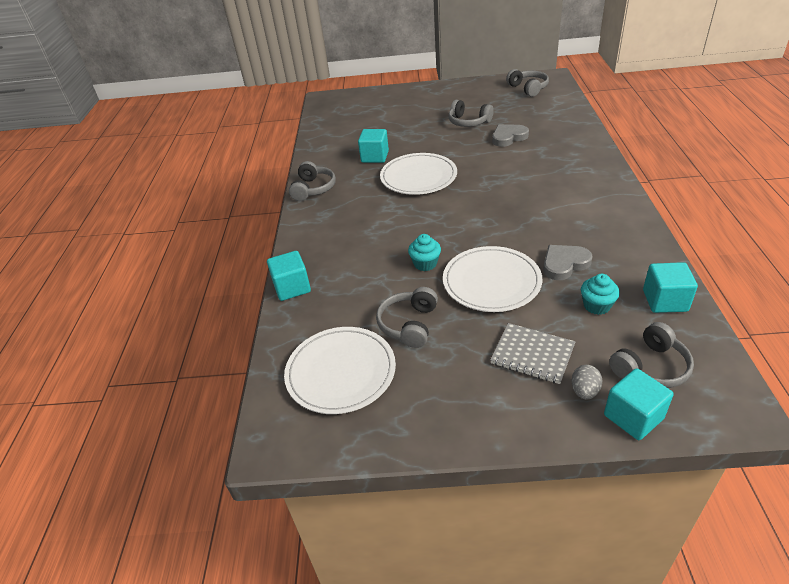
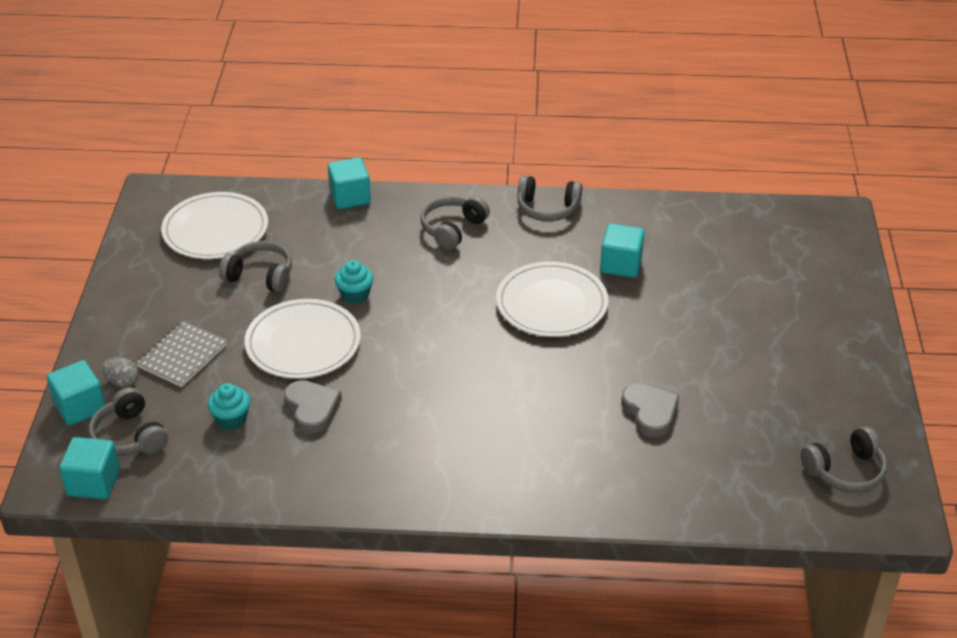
camera: 90 degrees right, 0 degrees up
(468, 122) = (715, 373): grey headphones -> grey headphones (452, 229)
(665, 300) = (216, 477): turquoise cube -> turquoise cube (93, 483)

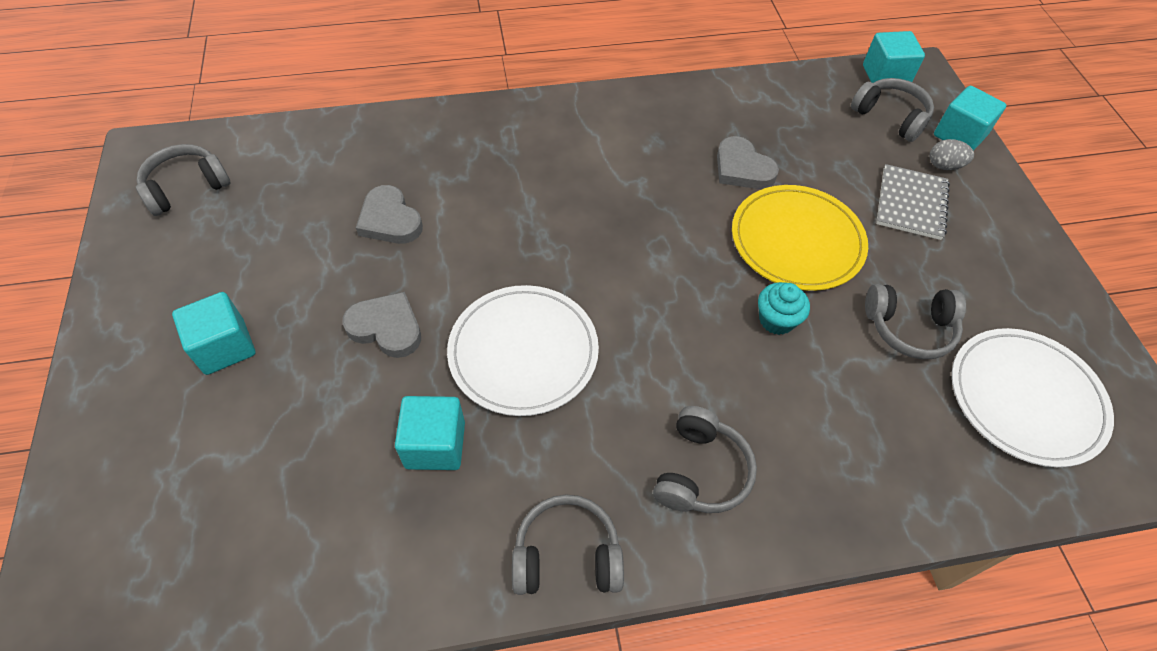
camera: 165 degrees right, 15 degrees up
(231, 419) = (812, 146): turquoise cupcake -> none
(303, 343) = (797, 241): white plate -> yellow plate
(350, 197) = (887, 513): turquoise cube -> turquoise cube (225, 347)
(653, 333) = (386, 327): none -> grey heart

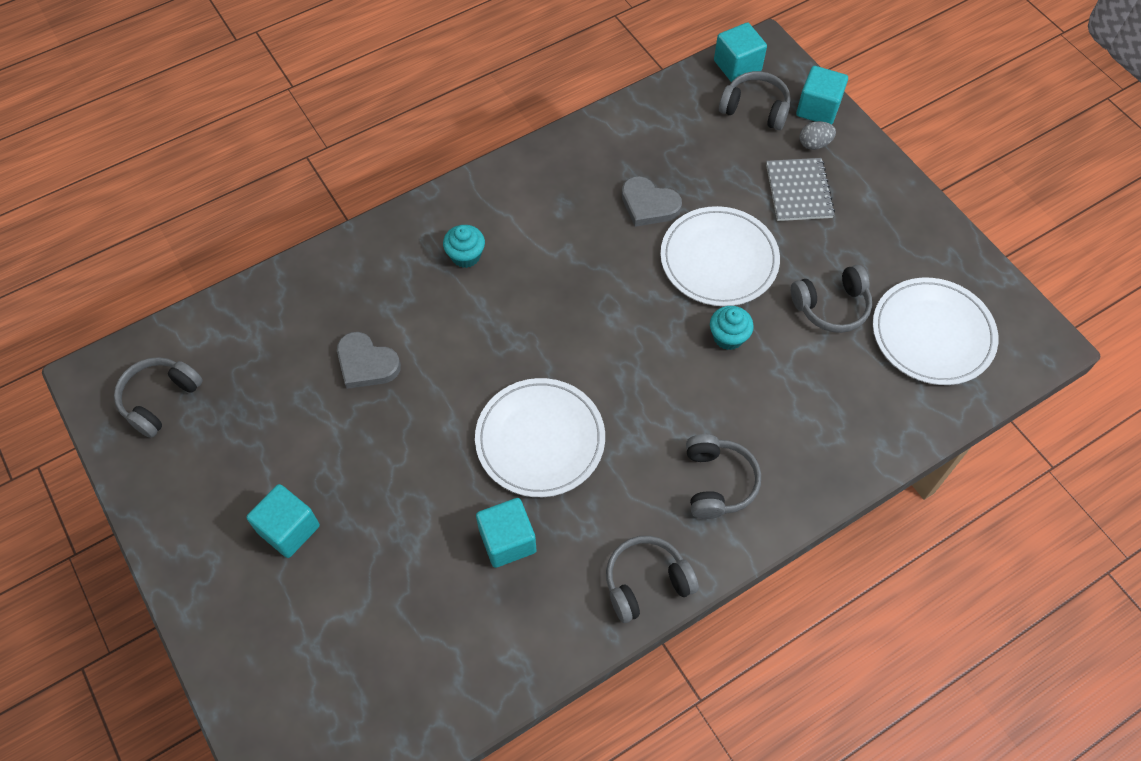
camera: 20 degrees left, 5 degrees up
(386, 327) = (417, 461): grey heart -> none
(537, 157) = (465, 256): none -> turquoise cupcake
(797, 241) = (719, 259): yellow plate -> white plate

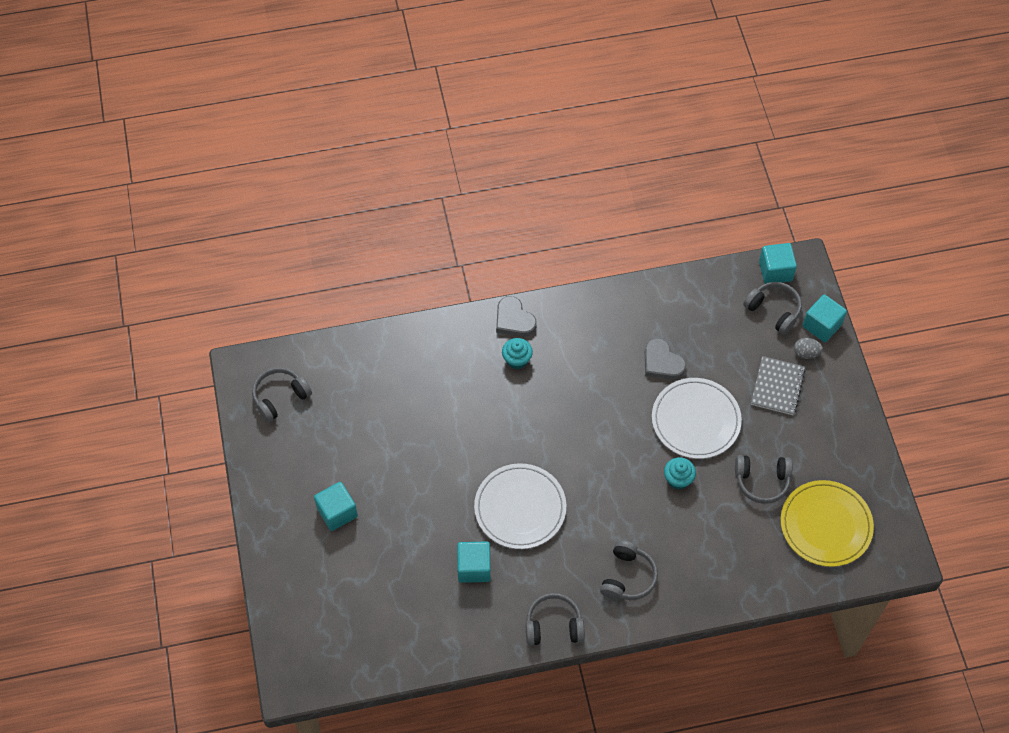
camera: 20 degrees right, 0 degrees up
(366, 364) = (422, 416): grey heart -> grey heart (514, 320)
(932, 334) = (826, 525): white plate -> yellow plate

